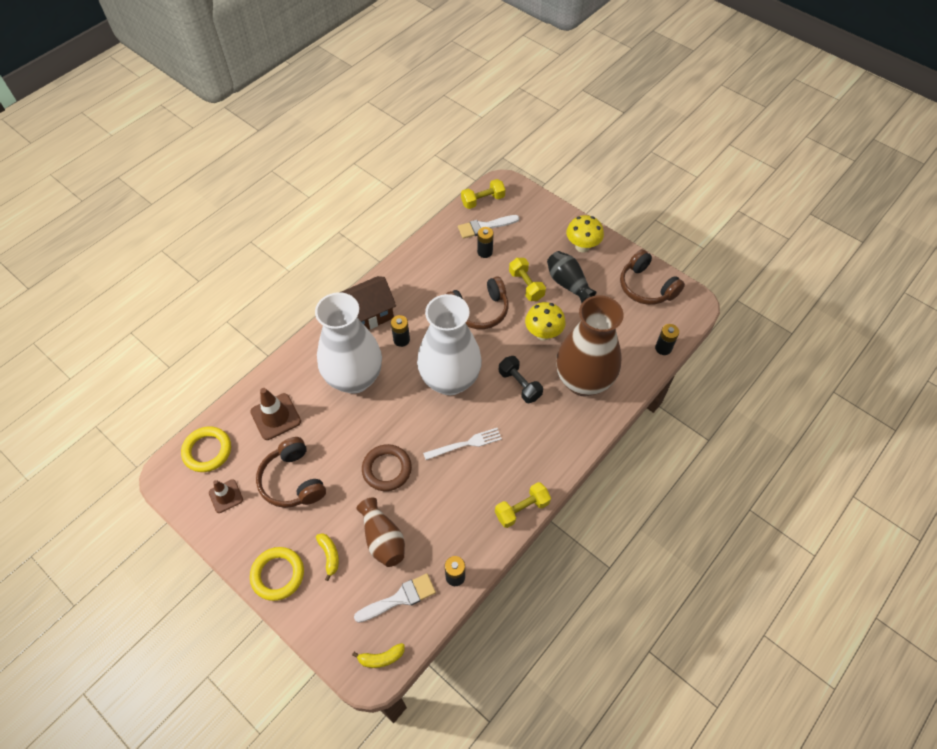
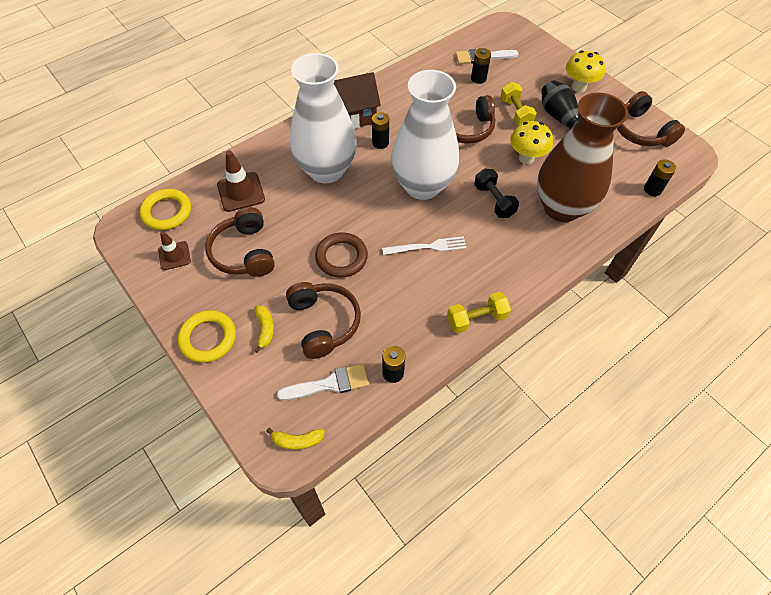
camera: 10 degrees right, 0 degrees up
(383, 539) = (324, 323): brown vase -> brown headphones
(483, 201) = (484, 35): yellow dumbbell -> none

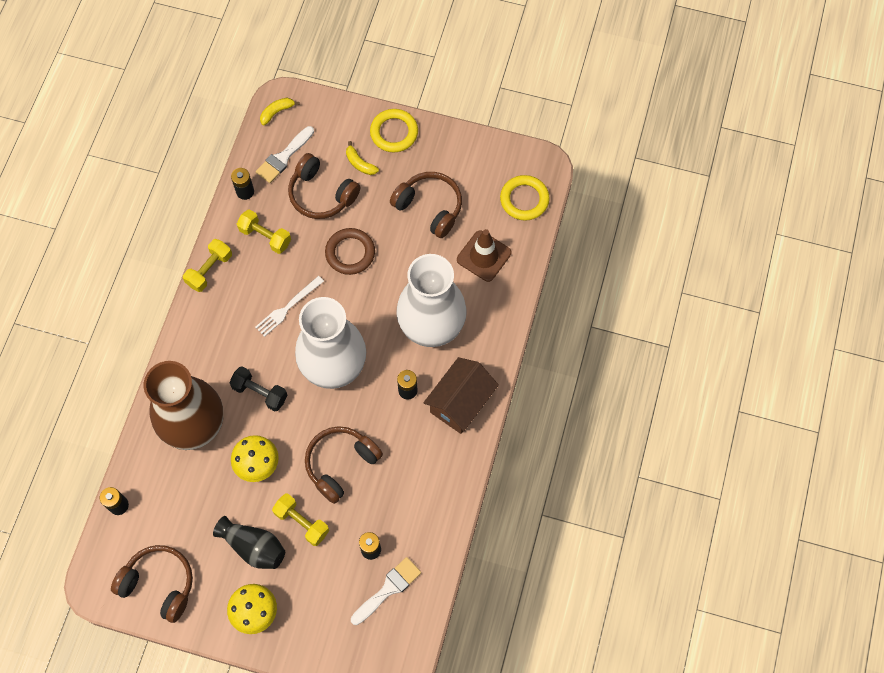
camera: 145 degrees right, 10 degrees up
(174, 256) = (479, 171): brown traffic cone -> none
(404, 317) = (265, 236): none -> yellow dumbbell

